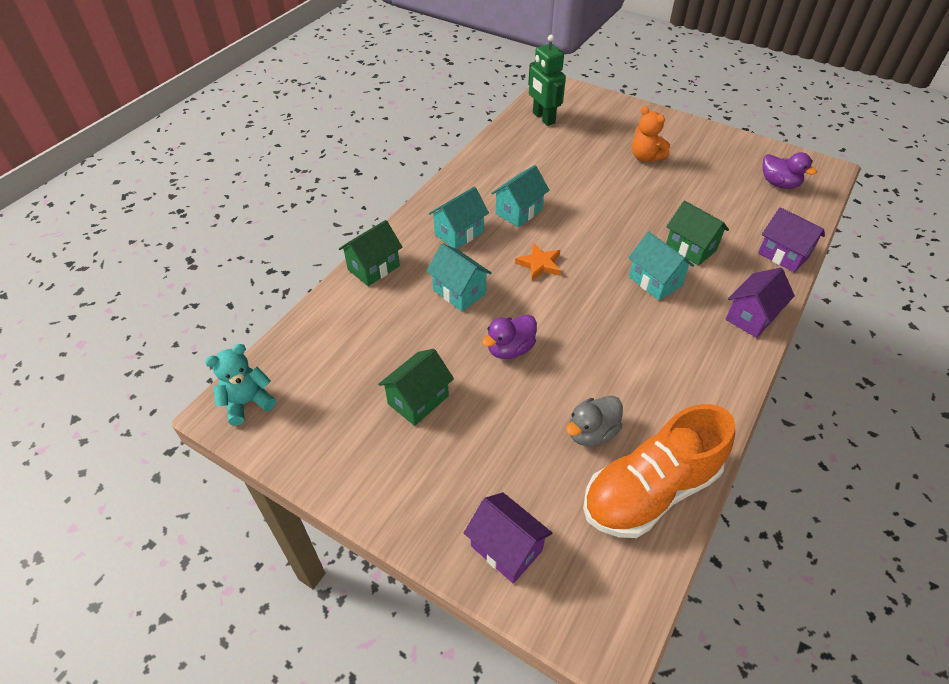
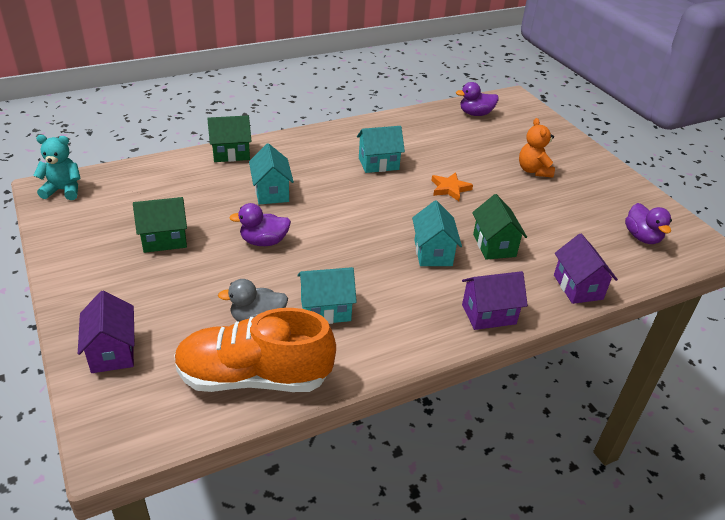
camera: 30 degrees right, 10 degrees down
(459, 233) = (316, 158): turquoise house -> turquoise house (325, 310)
(539, 264) = (352, 202): orange star -> orange star (450, 189)
(543, 118) = (475, 114): green robot -> purple duck

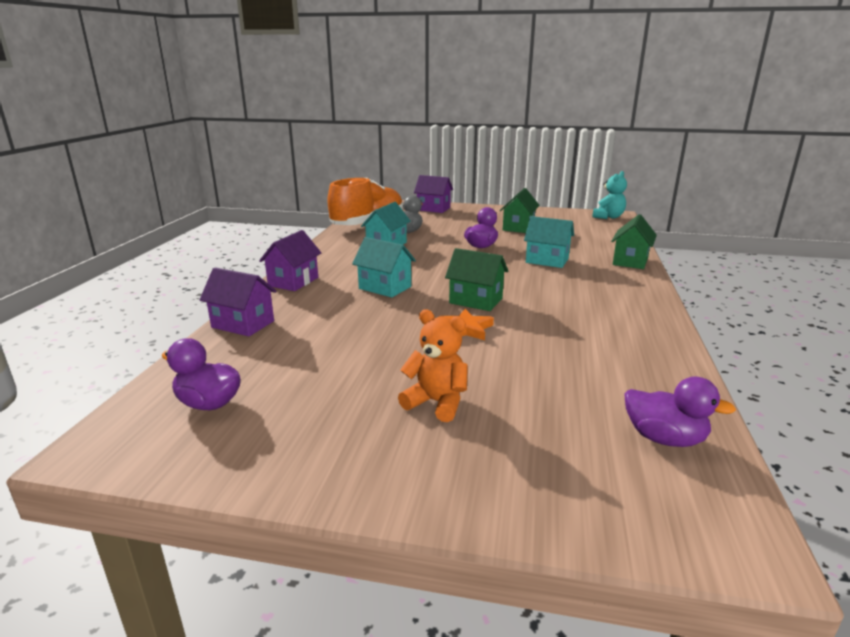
camera: 130 degrees right, 15 degrees down
(378, 164) = (556, 311): turquoise house -> none
(475, 114) = (664, 438): purple duck -> purple duck turned 90 degrees clockwise
(494, 245) = (351, 313): green house -> green house (476, 301)

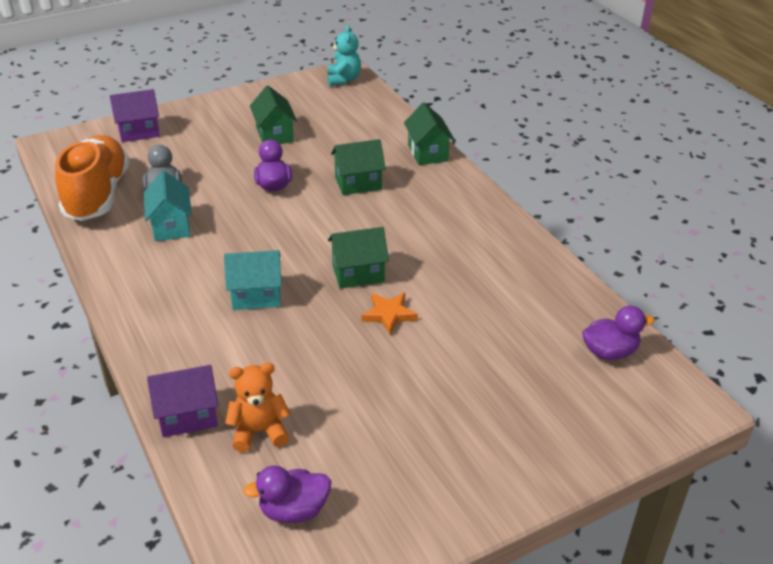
camera: 40 degrees left, 15 degrees up
(293, 282) = (151, 333): purple house -> none
(436, 402) = (454, 404): orange teddy bear -> orange teddy bear (259, 431)
(547, 261) = (358, 183): turquoise house -> green house

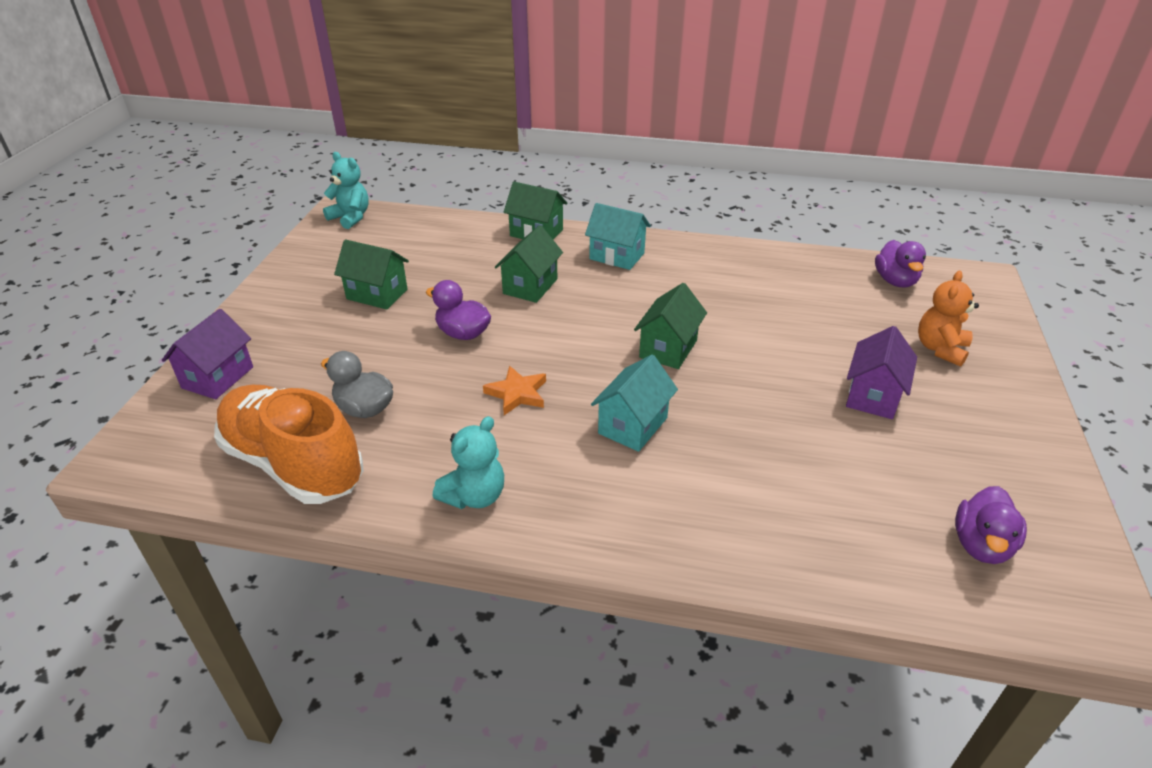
camera: 50 degrees left, 0 degrees up
(131, 267) = (474, 496): none -> turquoise teddy bear
(171, 226) = (438, 432): turquoise house -> turquoise house (617, 256)
(188, 416) = (784, 562): purple house -> purple house (873, 396)
(259, 431) = (849, 518): orange teddy bear -> orange teddy bear (940, 349)
(389, 314) = (746, 359): orange star -> orange star (517, 393)
(609, 352) = (895, 281): purple duck -> purple duck turned 150 degrees clockwise

